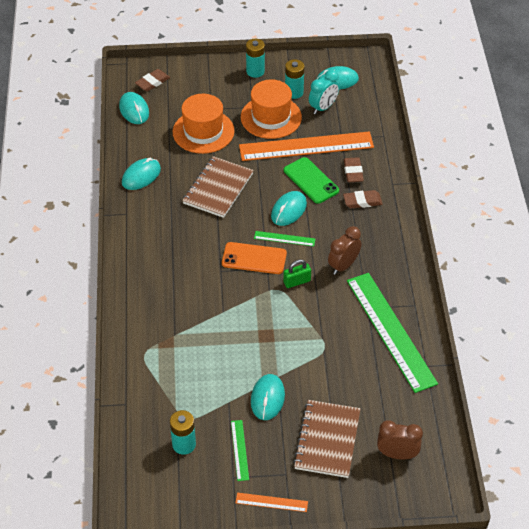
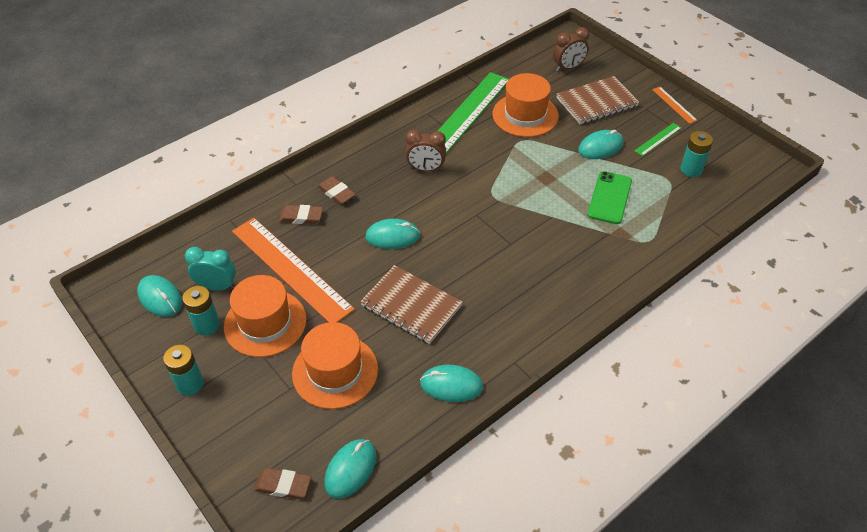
camera: 125 degrees left, 0 degrees up
(218, 188) = (411, 306): brown notebook -> brown notebook turned 45 degrees clockwise
(254, 258) = (474, 229): orange phone -> none
(284, 238) = (431, 221): green ruler -> none
(297, 281) = (472, 188): green padlock -> none
(311, 180) = (338, 241): green phone -> green phone (609, 198)
(353, 172) = (301, 217): brown eraser -> brown eraser turned 45 degrees clockwise
(354, 372) = (525, 115): none -> orange hat
(397, 454) = (568, 68): brown clock -> brown clock turned 90 degrees counterclockwise

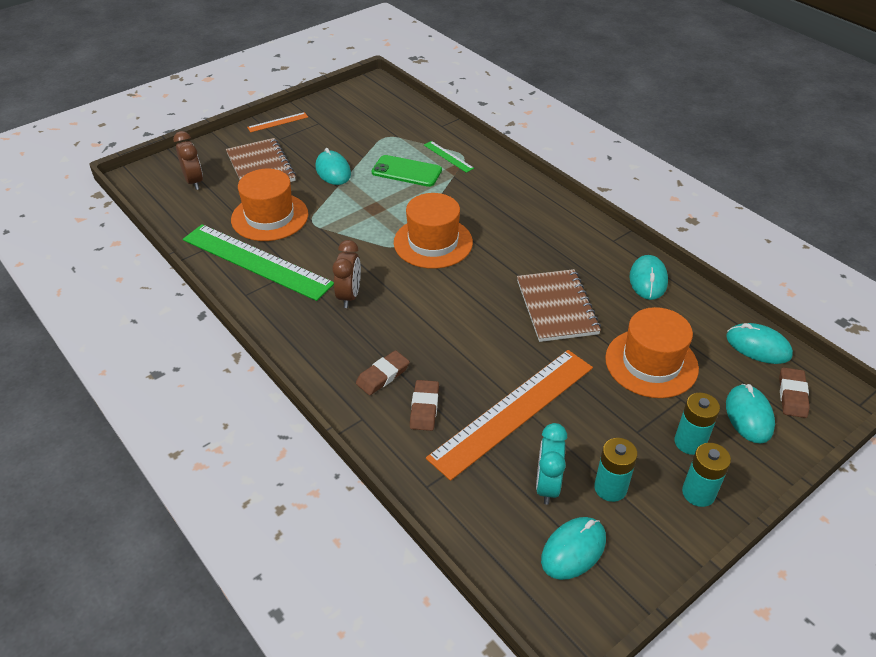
camera: 90 degrees left, 5 degrees down
(265, 323) = (597, 429): orange hat -> orange hat (433, 242)
(392, 236) = (458, 323): turquoise mouse -> turquoise mouse (749, 416)
(411, 306) = (557, 307): brown notebook -> brown notebook turned 45 degrees counterclockwise
(658, 139) = (327, 136): green ruler -> green ruler (448, 156)
(691, 170) = (373, 123): turquoise battery -> turquoise battery (690, 442)

